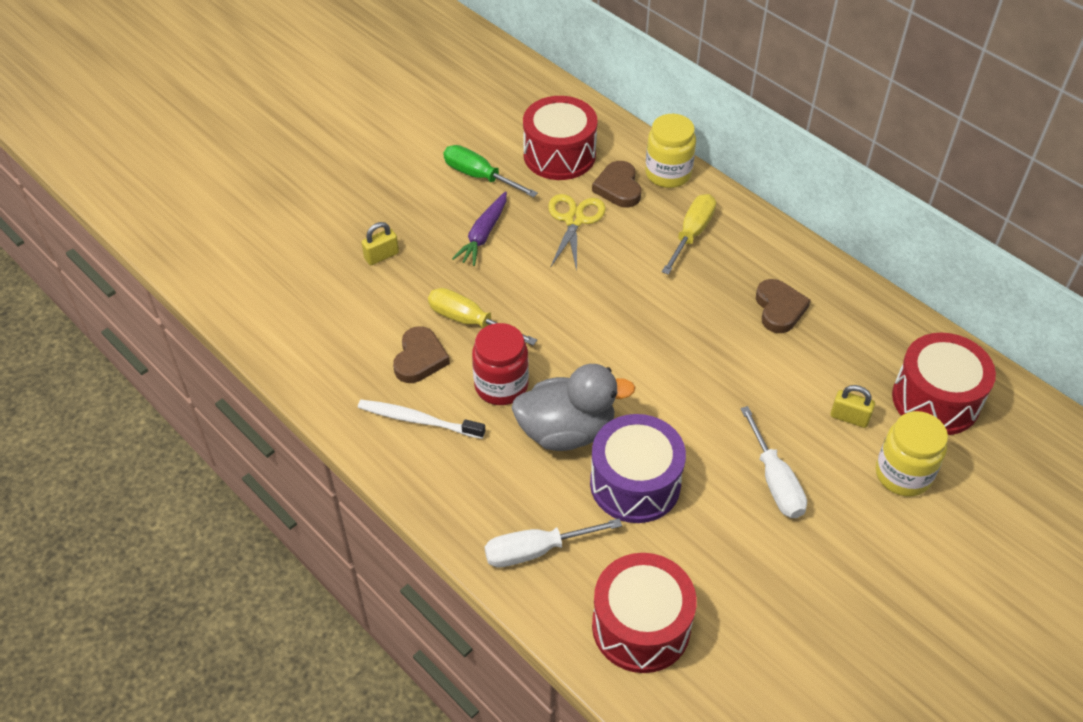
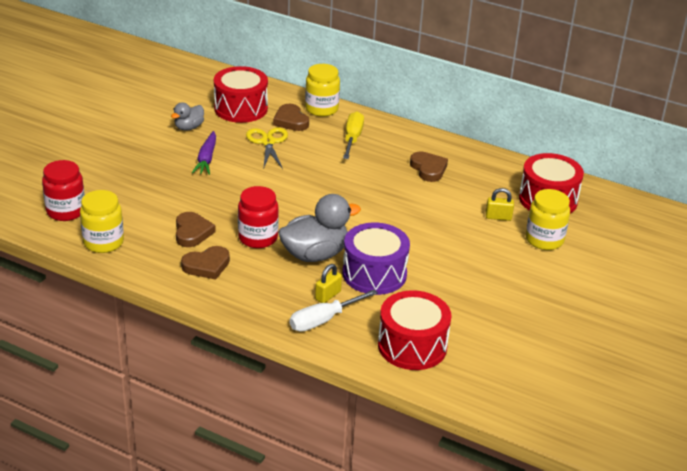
camera: 20 degrees left, 15 degrees down
(276, 290) = (66, 211): none -> red jar
(303, 352) = (103, 242): none -> yellow jar
(381, 256) = (137, 181): yellow padlock -> yellow padlock (328, 295)
(418, 420) = (207, 266): white toothbrush -> brown heart
(470, 321) = (219, 207): yellow screwdriver -> none
(480, 176) = (189, 127): green screwdriver -> grey duck
(775, 480) = (465, 256): white screwdriver -> none

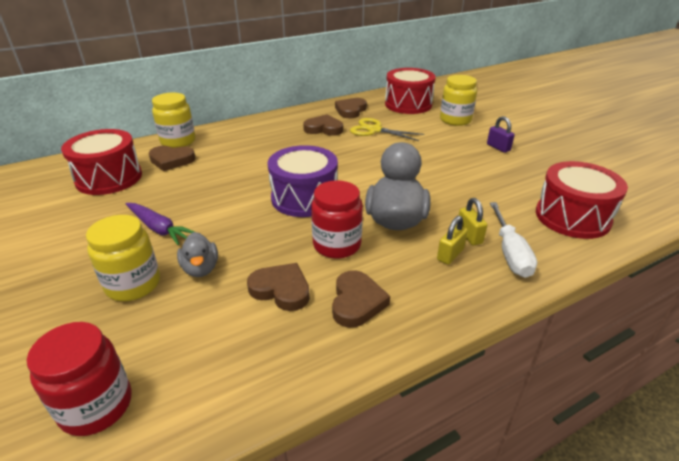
camera: 55 degrees left, 0 degrees up
(103, 242) = (219, 388): yellow jar -> yellow jar (133, 284)
(189, 127) = (86, 220): grey duck -> grey duck (201, 269)
(268, 142) = (185, 183): yellow scissors -> yellow scissors (374, 130)
(352, 139) = (241, 143): yellow screwdriver -> none
(374, 274) = (450, 199): purple drum -> purple drum (304, 198)
(487, 170) = (350, 110): none -> brown heart
(498, 217) = (413, 125): yellow padlock -> yellow padlock (450, 254)
(508, 281) = (498, 147): none -> purple padlock

